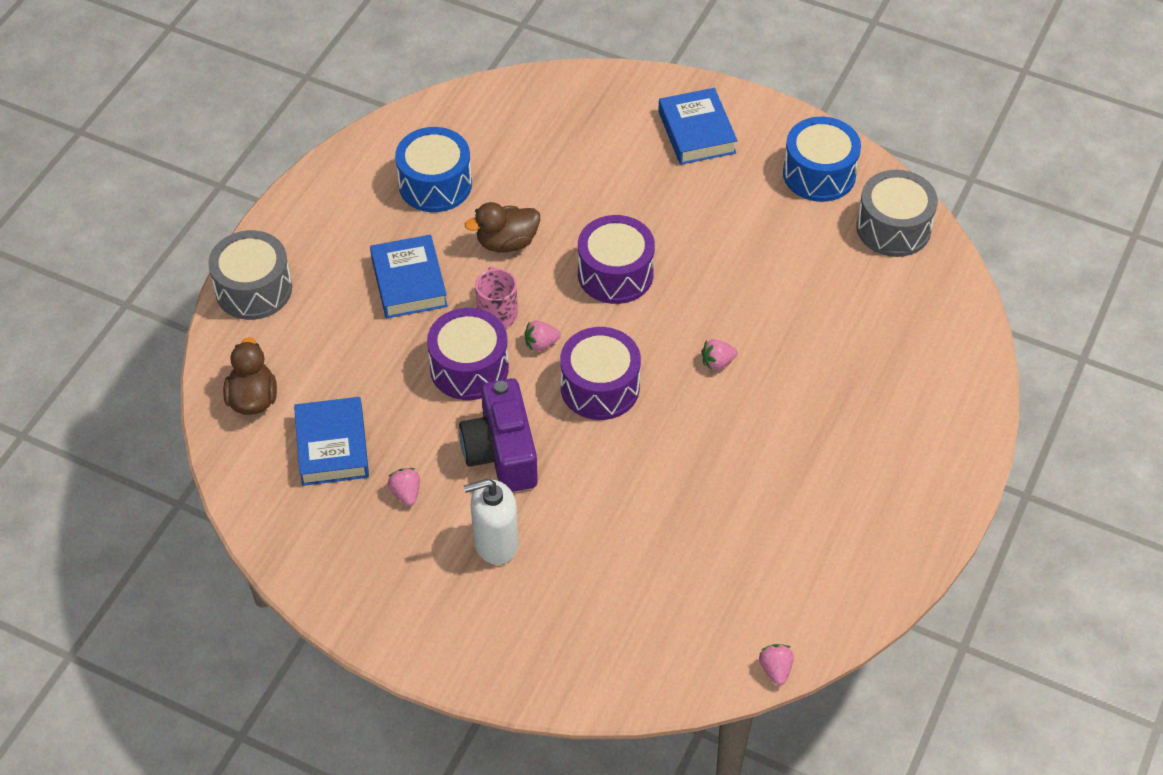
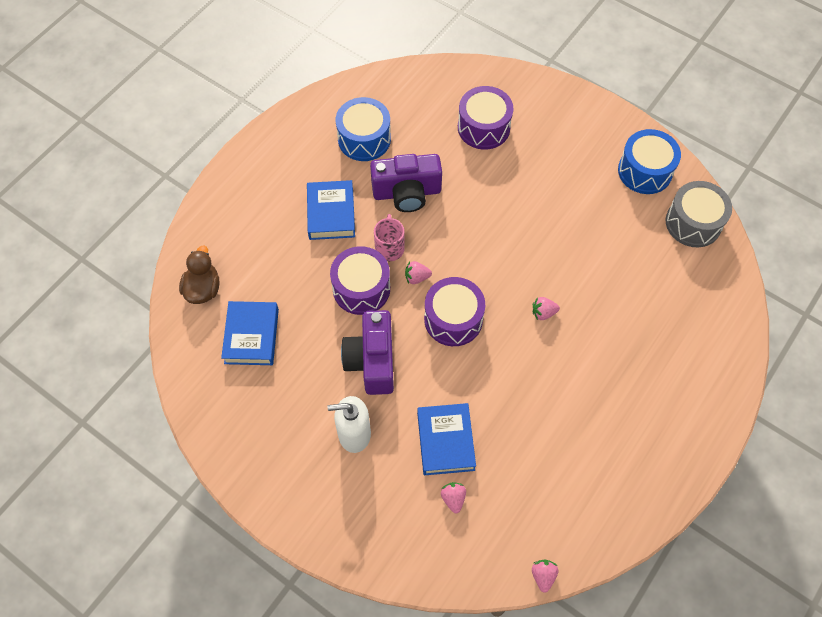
camera: 10 degrees right, 10 degrees up
(253, 289) = (220, 202): grey drum -> none
(406, 493) = (297, 382): pink strawberry -> pink strawberry (453, 498)
(507, 242) = (407, 192): brown duck -> purple camera
(615, 274) = (481, 229): purple drum -> purple drum (483, 127)
(697, 132) = (560, 125): blue book -> blue book (445, 441)

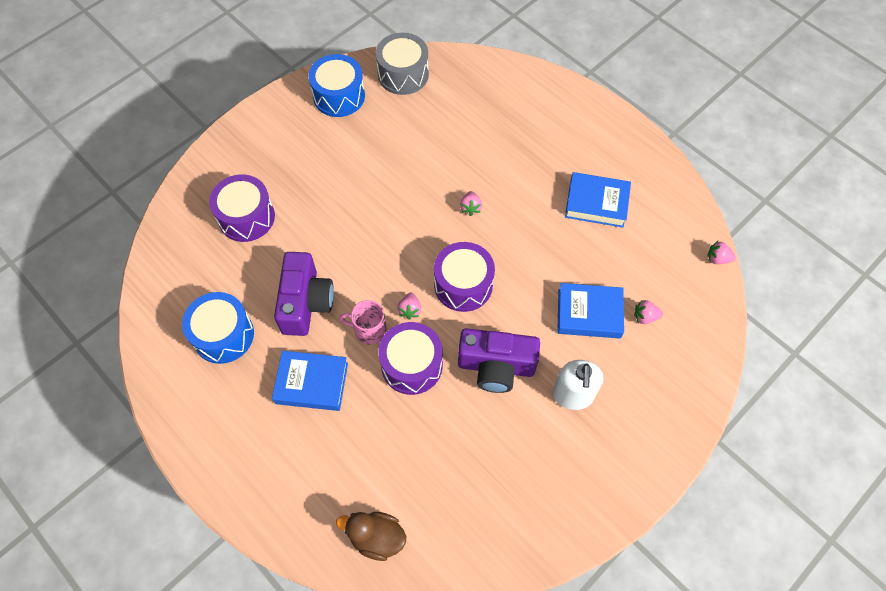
camera: 80 degrees left, 0 degrees up
(251, 336) = (447, 487): blue book -> blue book (596, 203)

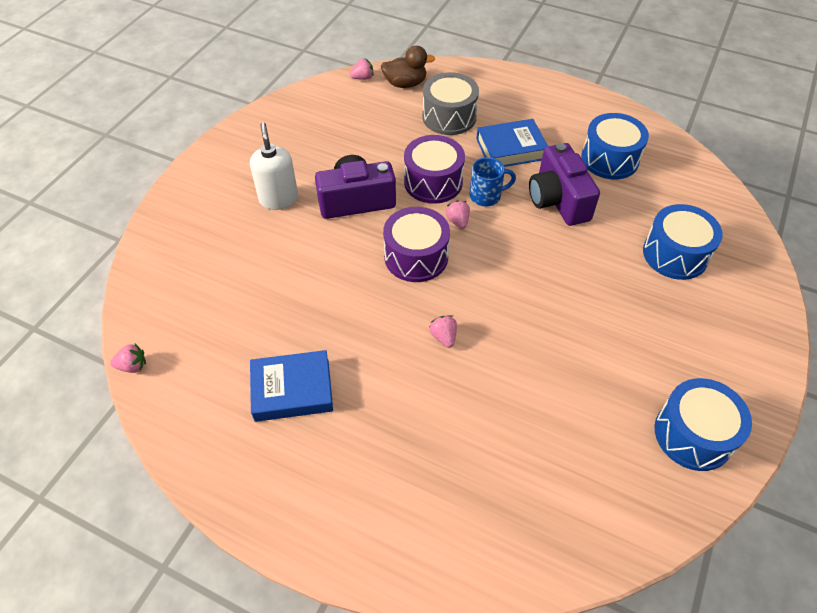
camera: 160 degrees right, 10 degrees down
(246, 217) = (675, 254): purple drum -> blue drum
(369, 330) = (486, 196): pink mug -> blue mug
(403, 74) = (632, 504): grey drum -> grey drum (449, 117)
(589, 313) = (277, 267): blue book -> none
(645, 317) = (216, 281): pink strawberry -> pink strawberry (362, 78)

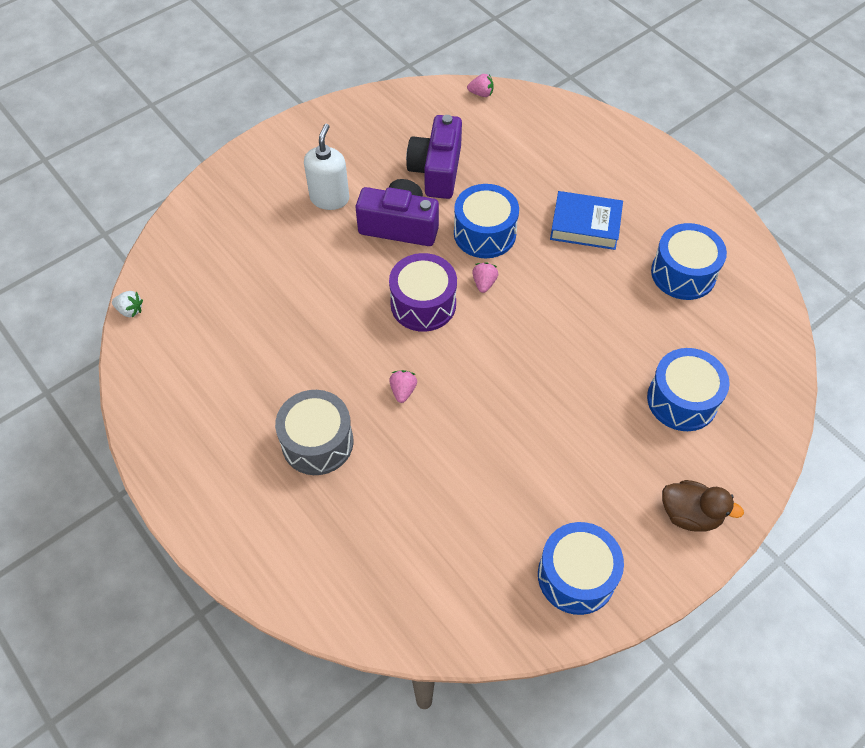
camera: 25 degrees right, 5 degrees up
(132, 366) = (130, 310): pink strawberry -> white strawberry
(292, 390) = (246, 384): blue book -> none
(405, 84) = (520, 114): brown duck -> brown duck (690, 514)
(433, 182) = (484, 233): purple drum -> blue drum
(449, 117) = (543, 167): grey drum -> grey drum (317, 442)
(486, 196) = (528, 267): blue mug -> none
(558, 200) = (598, 298): purple camera -> purple camera (436, 171)

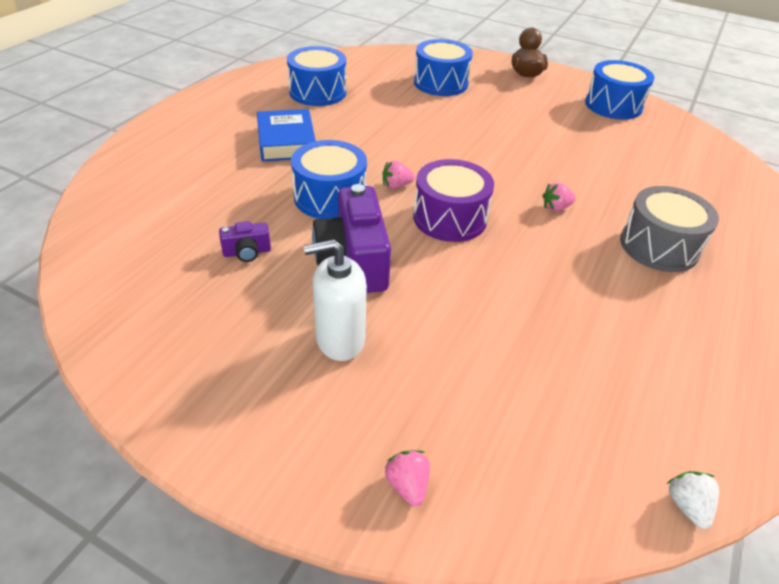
camera: 115 degrees left, 15 degrees down
(436, 171) = (247, 252): purple camera -> purple camera, size x0.47
(481, 93) = (84, 245): pink strawberry -> pink strawberry (407, 485)

